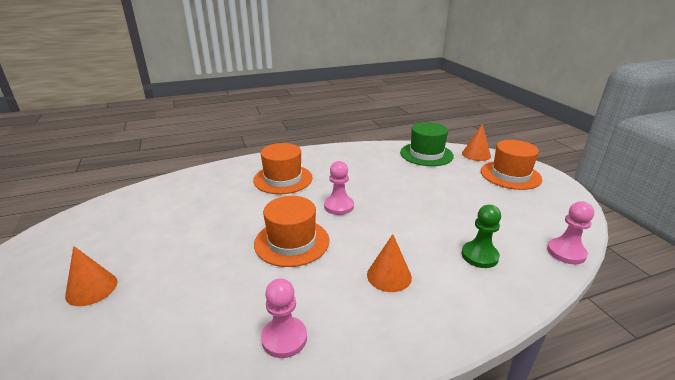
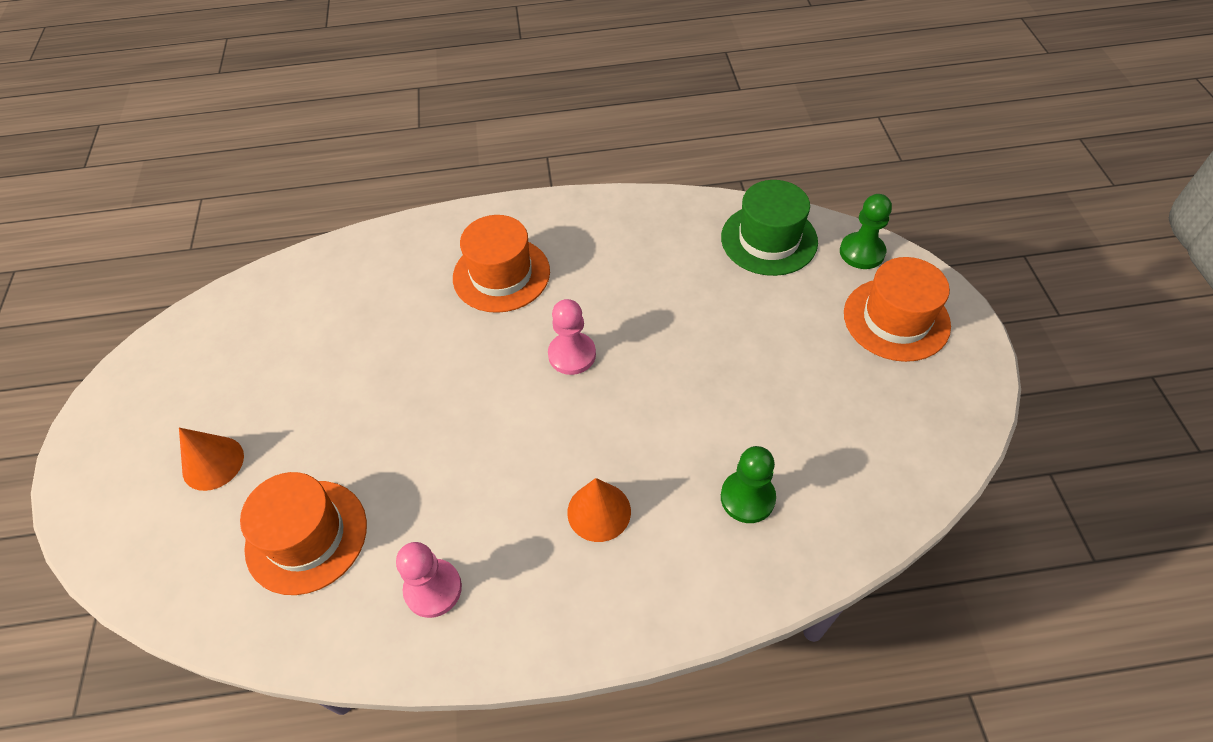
camera: 15 degrees right, 25 degrees up
(292, 242) = (481, 421): orange hat -> orange hat (306, 536)
(476, 154) = (862, 252): orange cone -> green pawn
(566, 252) = (887, 515): pink pawn -> none

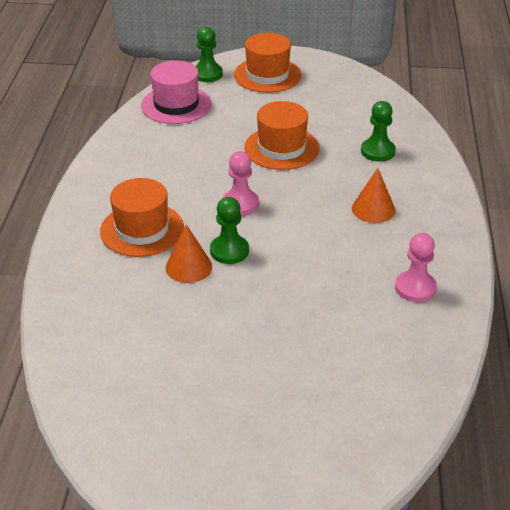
camera: 80 degrees left, 15 degrees down
(213, 463) = (274, 414): orange cone -> orange cone (188, 267)
(306, 536) = (360, 353): orange hat -> orange hat (281, 148)
(477, 364) = (229, 251): none -> green pawn
(769, 239) = (176, 105): green hat -> pink hat

